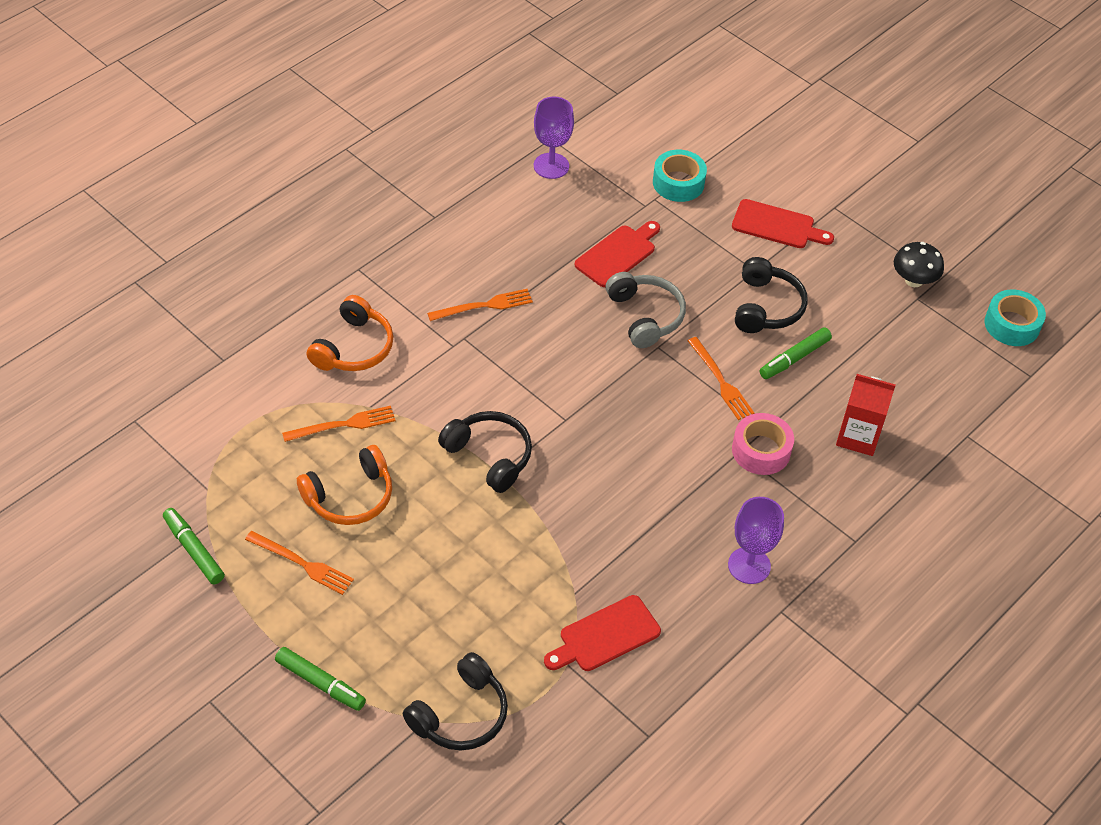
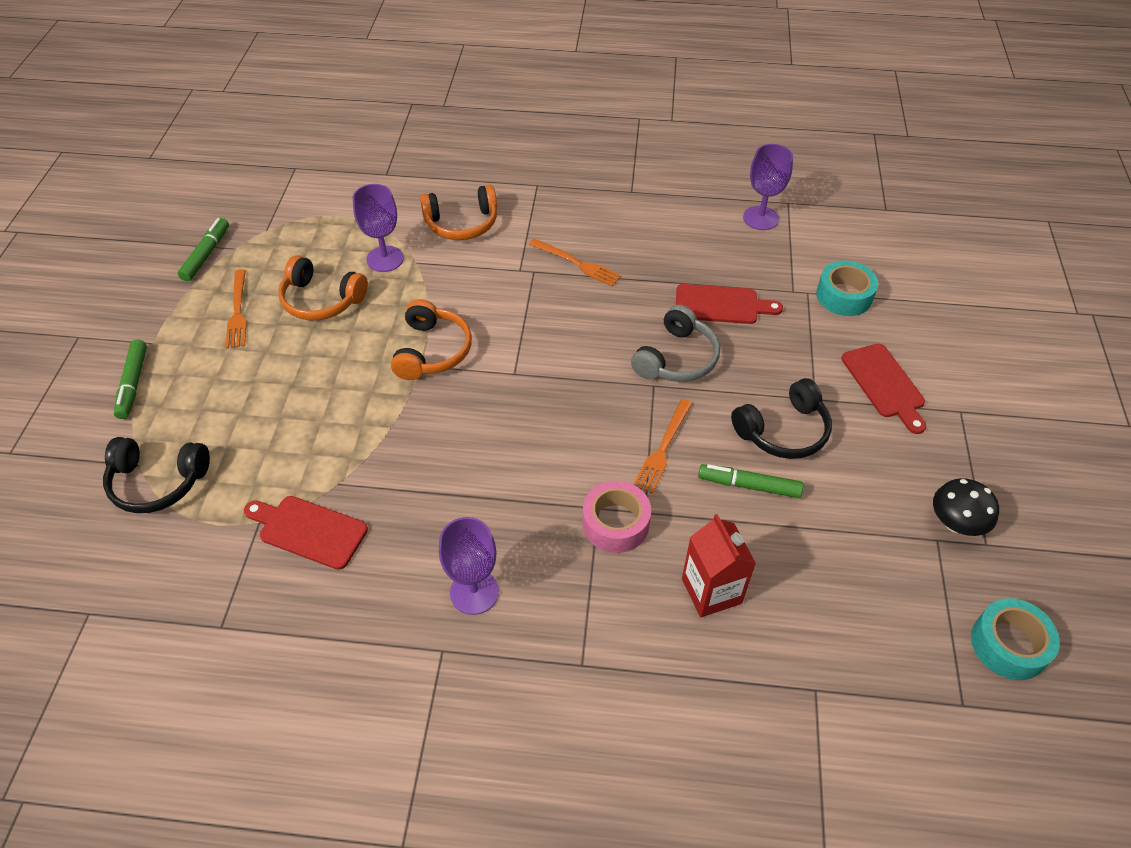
camera: 55 degrees right, 0 degrees up
(343, 425) = (385, 259): orange fork -> purple goblet
(489, 456) = (432, 351): black headphones -> orange headphones

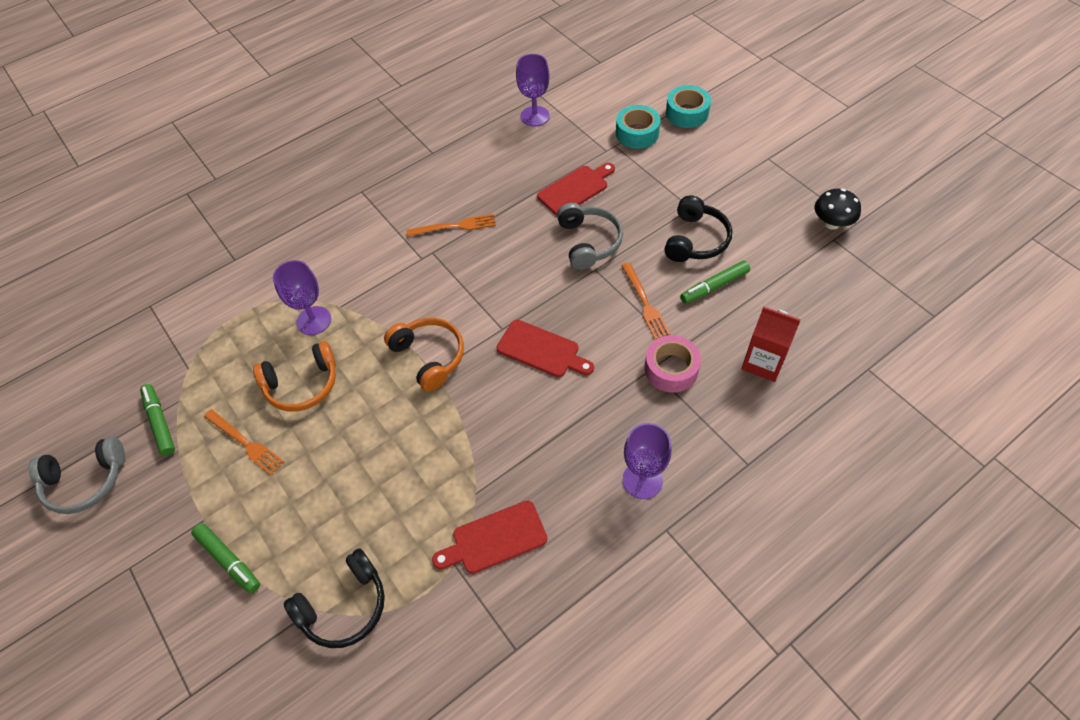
camera: 40 degrees left, 5 degrees up
(122, 258) = (85, 481): none -> grey headphones
(462, 223) = (340, 255): orange headphones -> none
(884, 384) = (716, 171): red cutting board -> red cutting board (541, 350)
(1008, 645) = (920, 267): turquoise tape -> turquoise tape (687, 113)

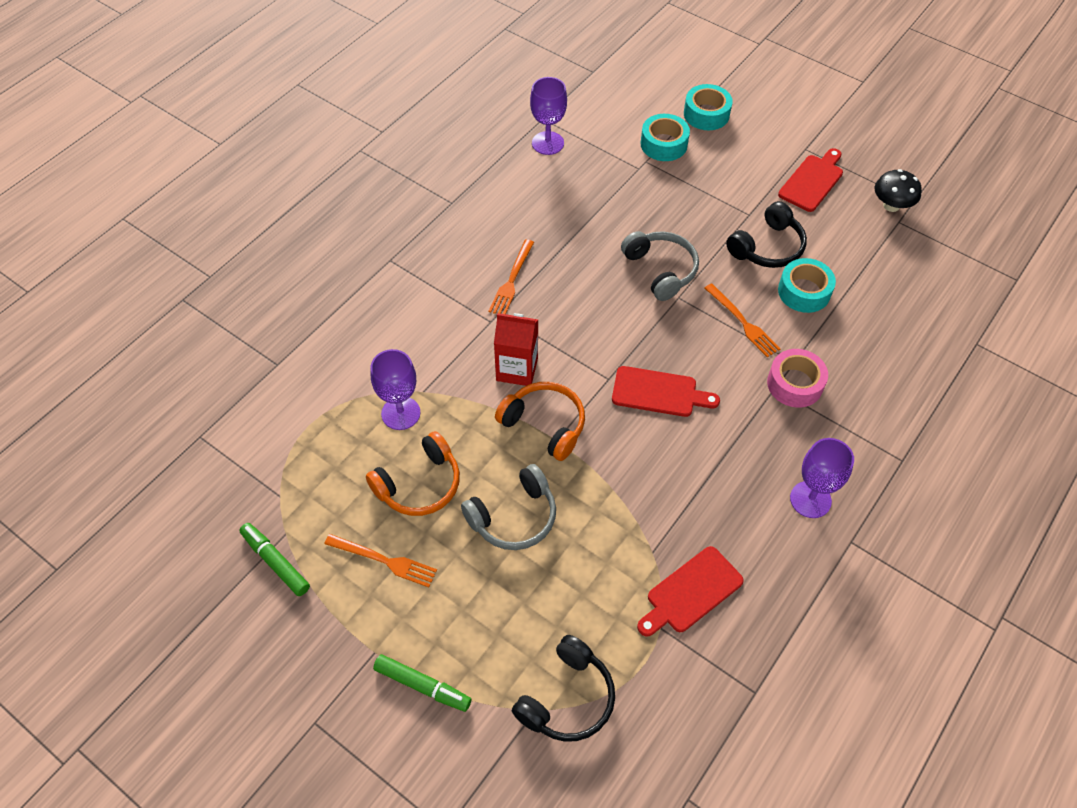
camera: 20 degrees left, 0 degrees up
(85, 481) = (218, 645): grey headphones -> grey headphones (514, 517)
(454, 226) = (512, 280): orange fork -> orange fork turned 135 degrees clockwise
(575, 189) = (624, 216): red cutting board -> red cutting board (812, 181)
(696, 240) = (767, 247): black headphones -> black headphones turned 45 degrees clockwise
(714, 286) = (804, 292): green marker -> turquoise tape
(763, 362) = (879, 358): red carton -> red carton (517, 369)

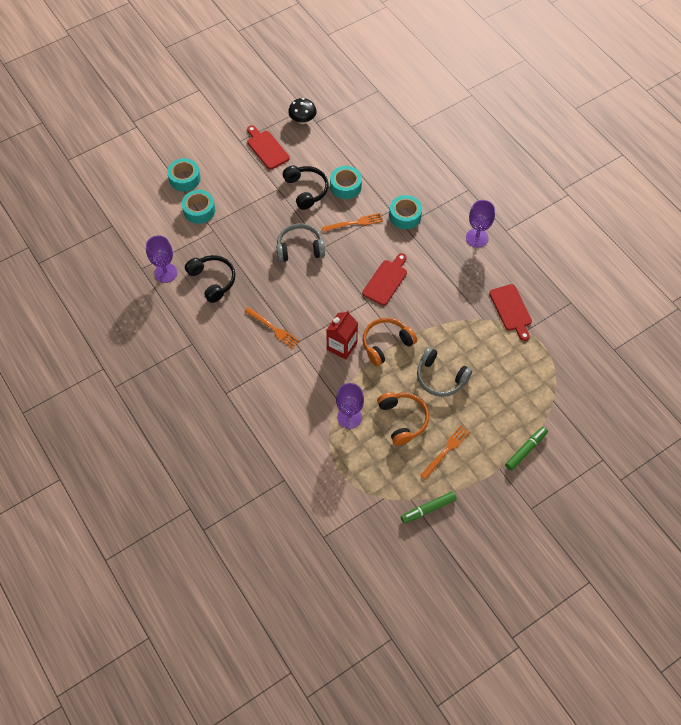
camera: 70 degrees left, 5 degrees up
(514, 517) = (440, 377): grey headphones -> grey headphones turned 135 degrees clockwise
(567, 698) = (551, 384): black headphones -> black headphones (213, 280)
(794, 384) = (405, 216): pink tape -> turquoise tape

